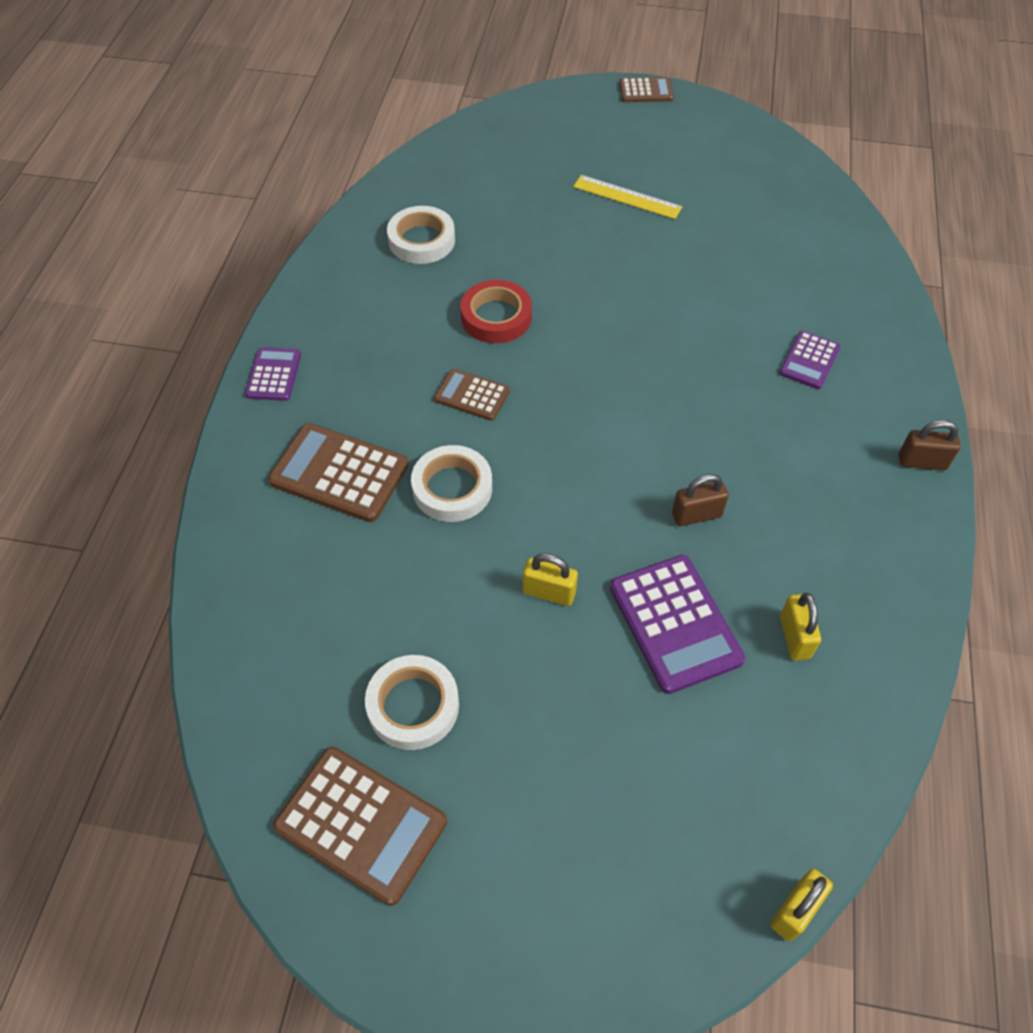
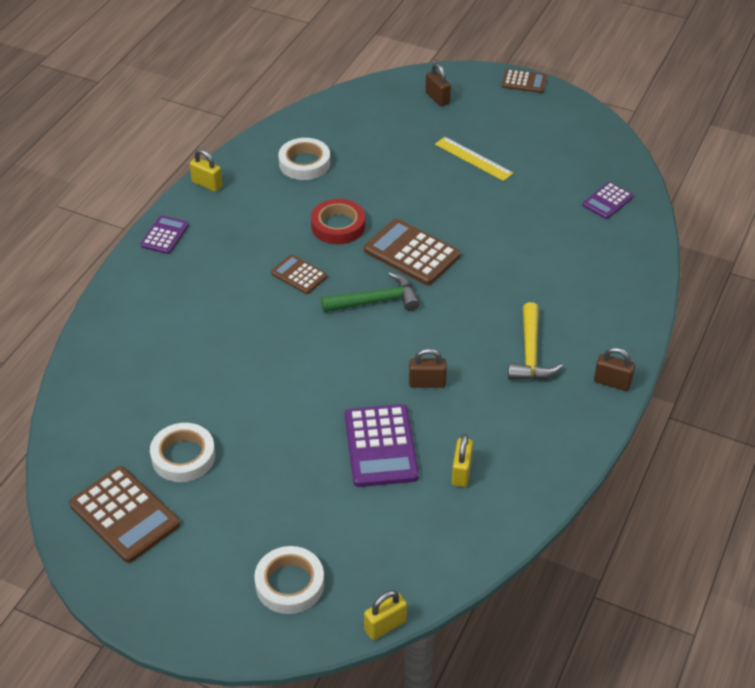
camera: 15 degrees right, 10 degrees down
(339, 473) = (187, 307): brown calculator -> brown calculator (411, 253)
(452, 488) = (261, 332): white tape -> white tape (289, 584)
(549, 592) = (301, 409): yellow padlock -> yellow padlock (207, 184)
(552, 128) = (437, 98): none -> brown padlock
(584, 411) = (376, 301): none -> green hammer
(806, 443) = (530, 353): none -> yellow hammer
(809, 360) = (560, 298): purple calculator -> purple calculator (607, 201)

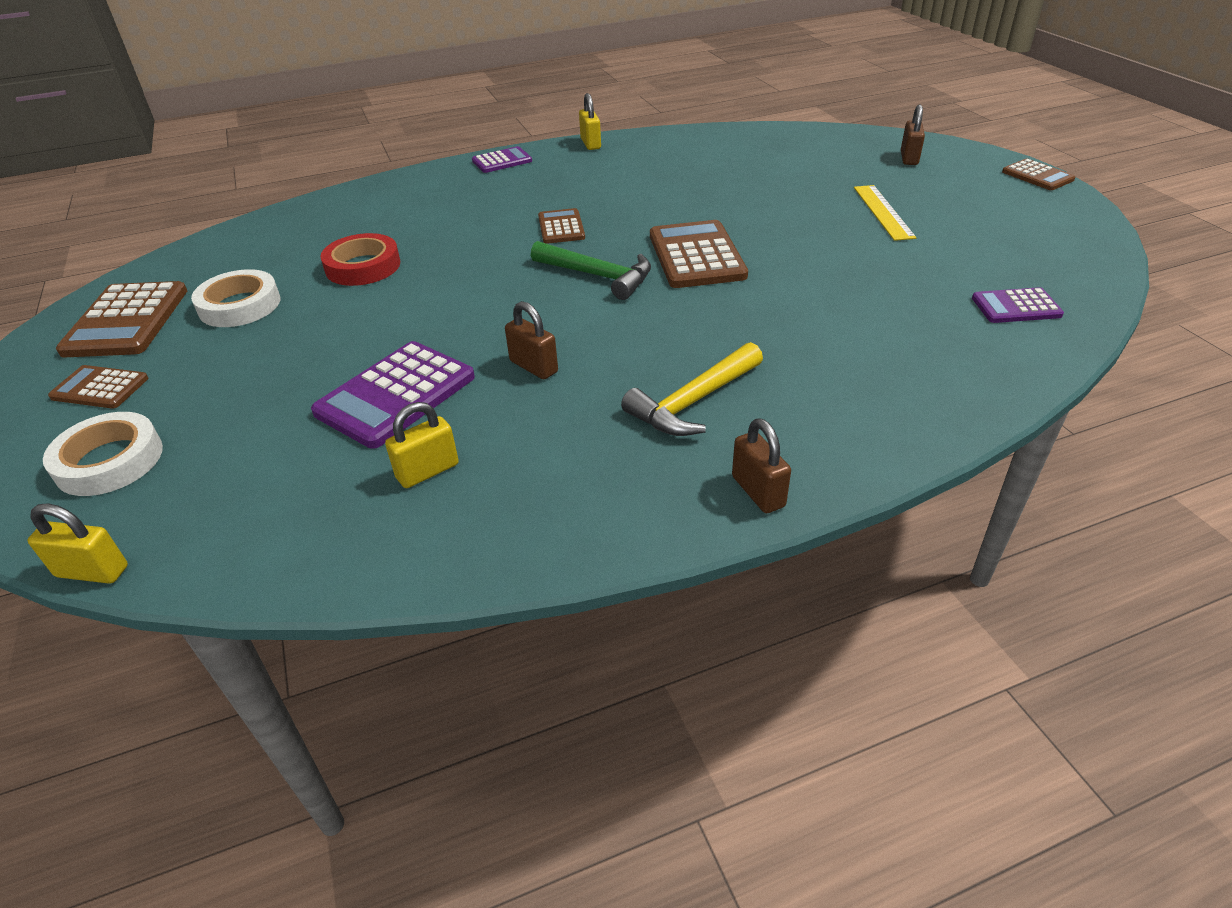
camera: 45 degrees right, 5 degrees down
(199, 559) = (100, 388): none -> brown calculator
(304, 163) = (697, 158): white tape -> none
(338, 226) = (656, 209): red tape -> red tape (363, 266)

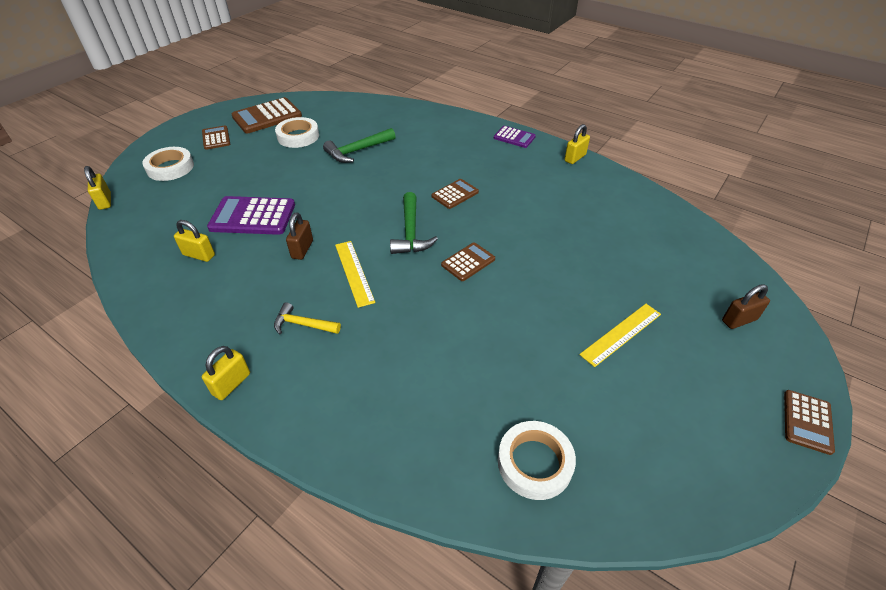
camera: 55 degrees right, 5 degrees up
(363, 266) = (357, 151): red tape -> green hammer
(630, 337) = (354, 272): none -> yellow ruler
(693, 402) = (303, 324): yellow hammer -> yellow hammer, size x0.66
(696, 256) = (468, 262): brown calculator -> brown calculator, size x0.58
(758, 491) = (231, 384): brown padlock -> yellow padlock
(1016, 307) = (534, 463): purple calculator -> white tape

